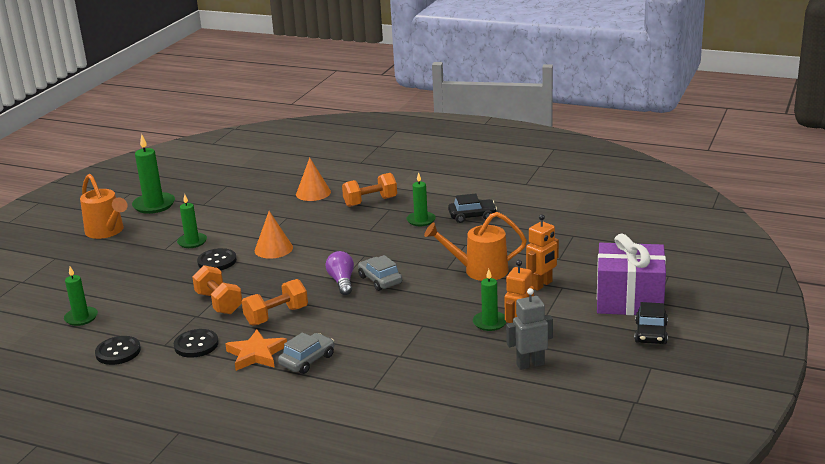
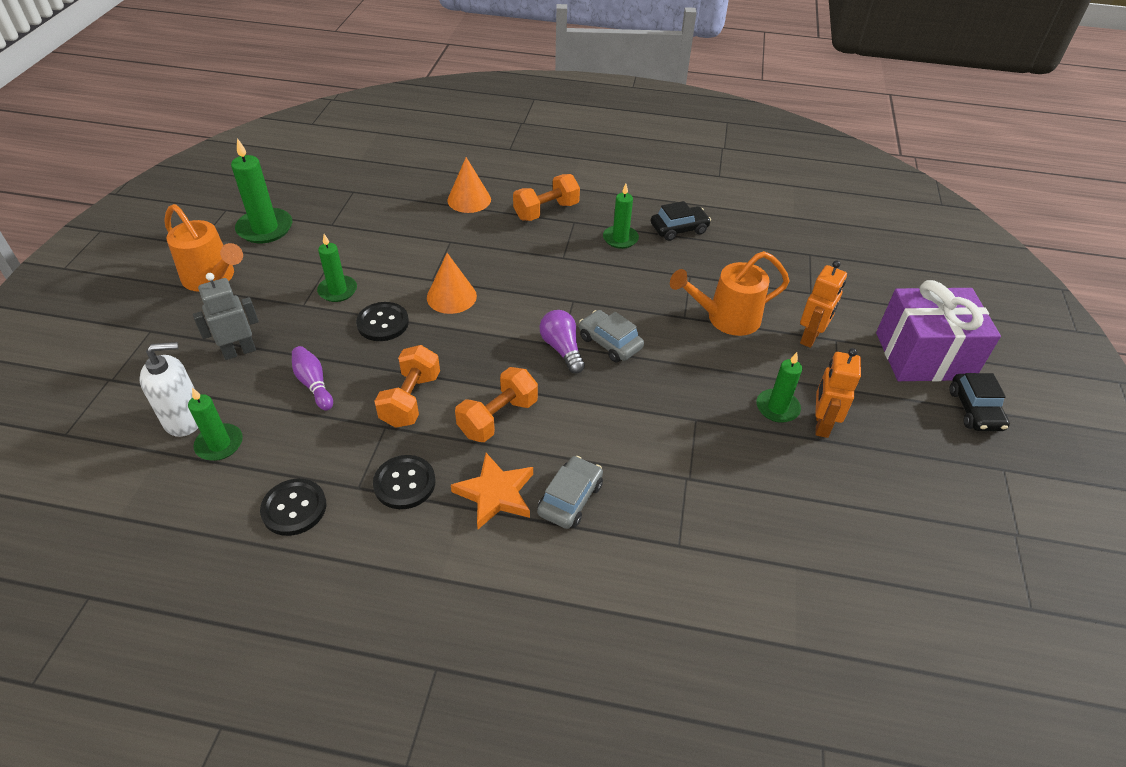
camera: 15 degrees left, 20 degrees up
(63, 304) = (185, 419): none -> white soap dispenser
(155, 291) = (313, 384): none -> purple bowling pin
(219, 303) = (411, 400): orange dumbbell -> orange dumbbell turned 60 degrees clockwise
(530, 364) = (859, 478): grey robot -> grey robot (239, 351)

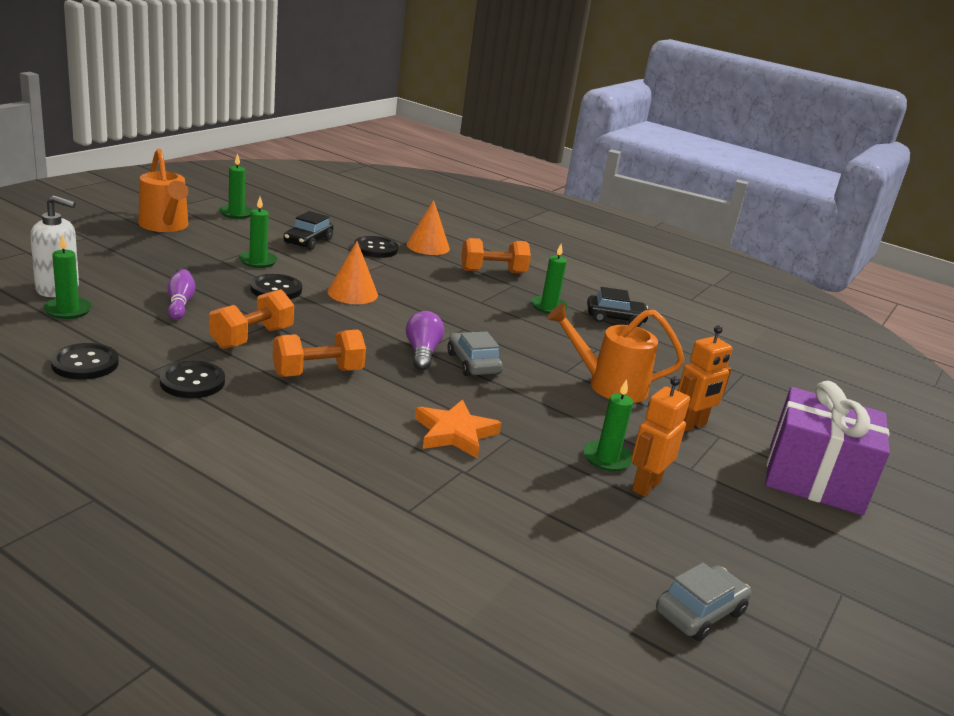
camera: 20 degrees right, 20 degrees down
(239, 351) = (141, 268): grey robot -> none
(265, 228) = (236, 213): green candle -> green candle, size x0.65
(427, 224) = (375, 249): none -> black button
(495, 494) = (266, 415): orange star -> orange star (455, 433)
(570, 499) = (332, 443): grey car -> grey car (700, 612)
(975, 410) = (844, 537): black car -> black car (308, 241)

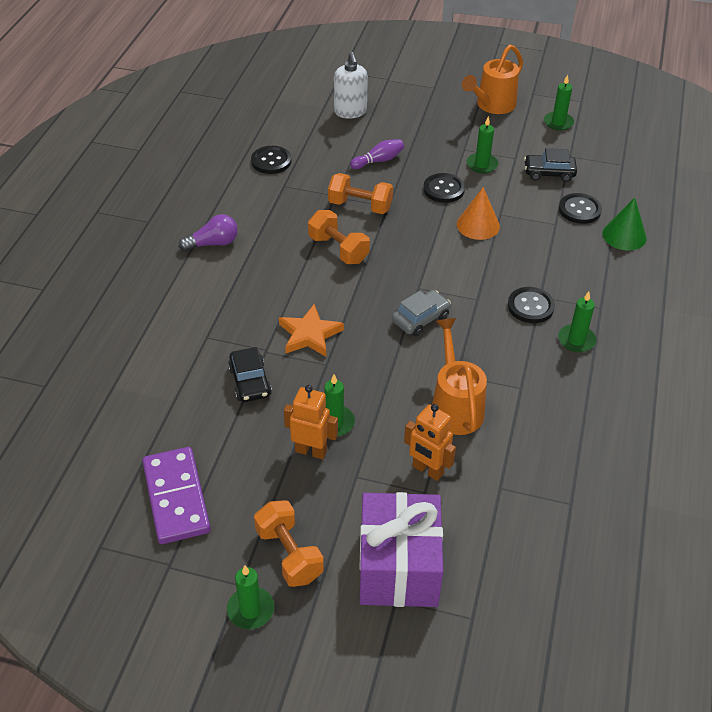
camera: 75 degrees right, 20 degrees up
(68, 310) = (327, 127): green candle -> green candle (250, 609)
(192, 382) = (283, 205): black button -> black button (530, 306)
(422, 353) = (413, 288): purple light bulb -> purple light bulb (213, 243)
(428, 246) = (624, 235): orange cone -> green cone
(493, 272) = (615, 288): orange dumbbell -> orange dumbbell (289, 554)
(615, 318) = (601, 390): black car -> black car (250, 382)
(700, 612) = (176, 497): grey car -> purple domino

